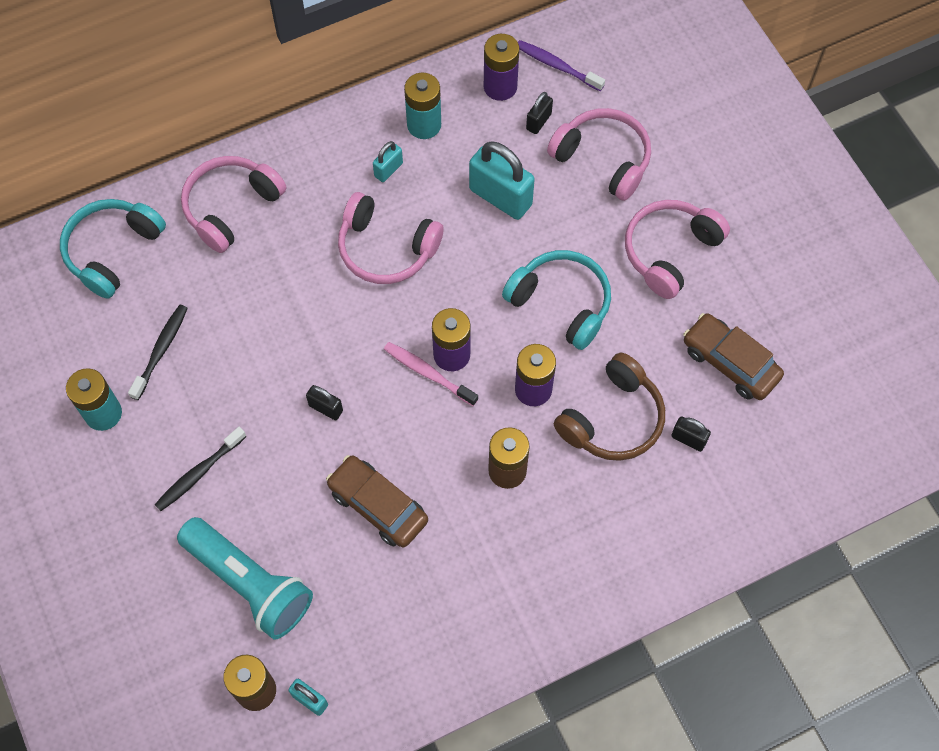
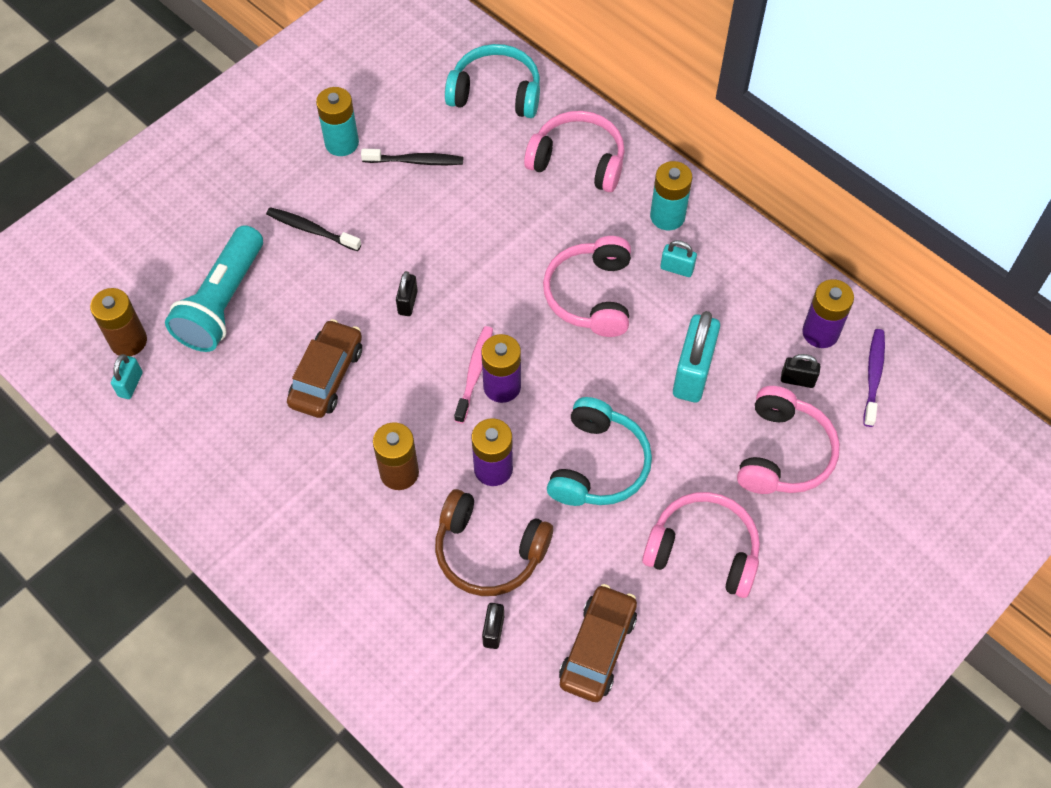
camera: 70 degrees right, 5 degrees down
(424, 125) = (741, 281): turquoise battery -> turquoise battery (667, 216)

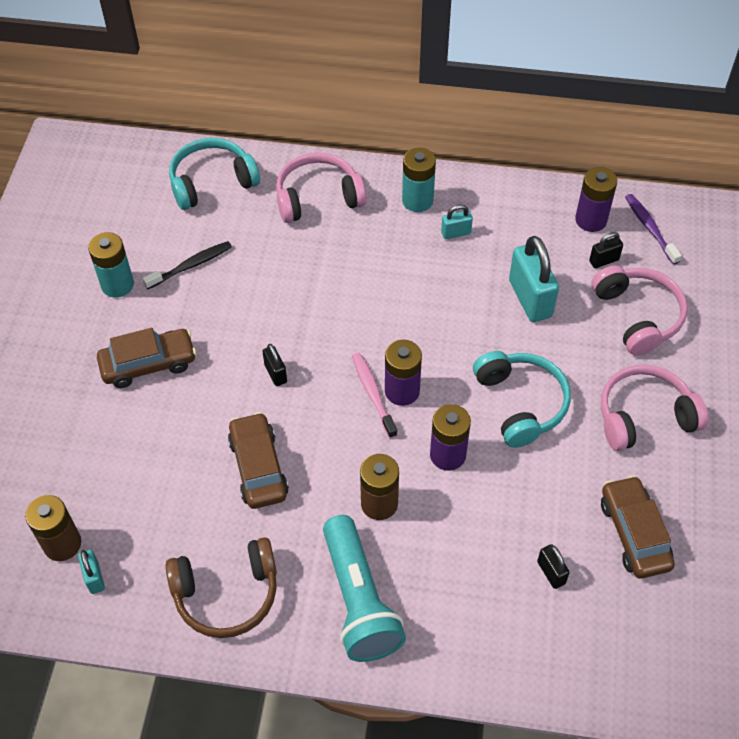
camera: 35 degrees left, 5 degrees down
(222, 303) = (120, 464): turquoise flashlight -> turquoise flashlight (359, 601)
(311, 230) = (148, 364): black toothbrush -> brown car
(489, 551) = (497, 517): brown headphones -> brown headphones (227, 594)
(590, 295) = (410, 287): pink headphones -> none

